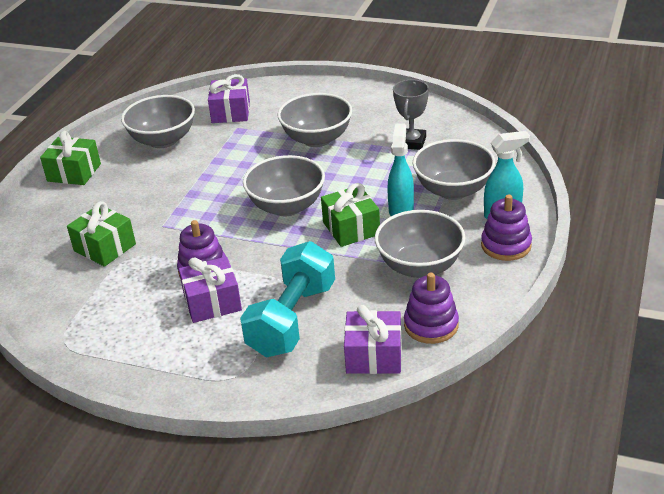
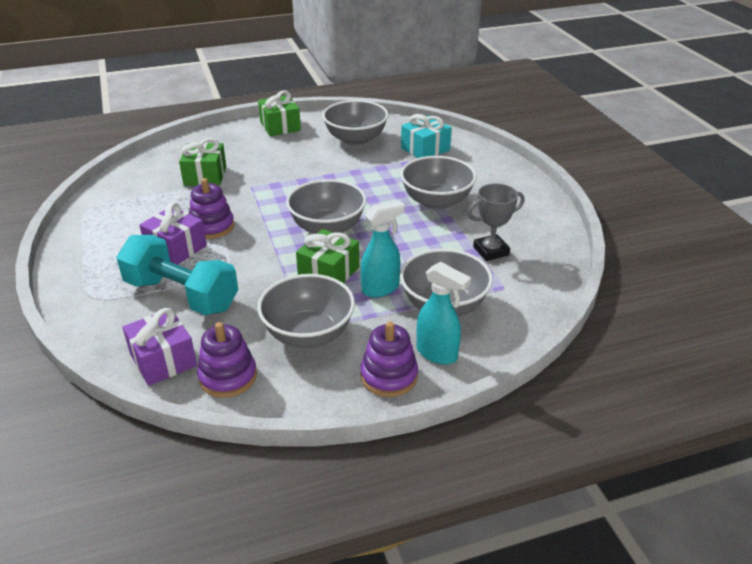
camera: 50 degrees right, 0 degrees up
(230, 112) = (425, 149): purple gift -> turquoise gift
(292, 319) = (182, 295): turquoise dumbbell -> turquoise dumbbell turned 45 degrees clockwise

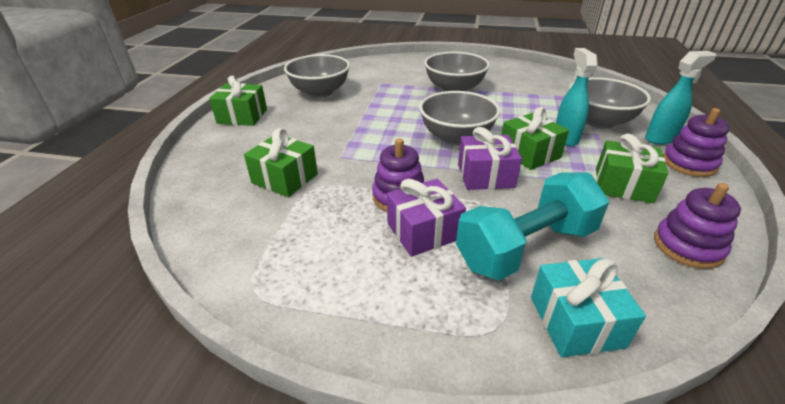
camera: 60 degrees left, 0 degrees up
(163, 360) = (653, 288): purple gift -> purple gift (485, 176)
(308, 334) = (623, 185): grey bowl -> green gift
(425, 149) = (372, 74): turquoise gift -> turquoise gift (576, 321)
(491, 251) = (535, 90): grey trophy -> none

